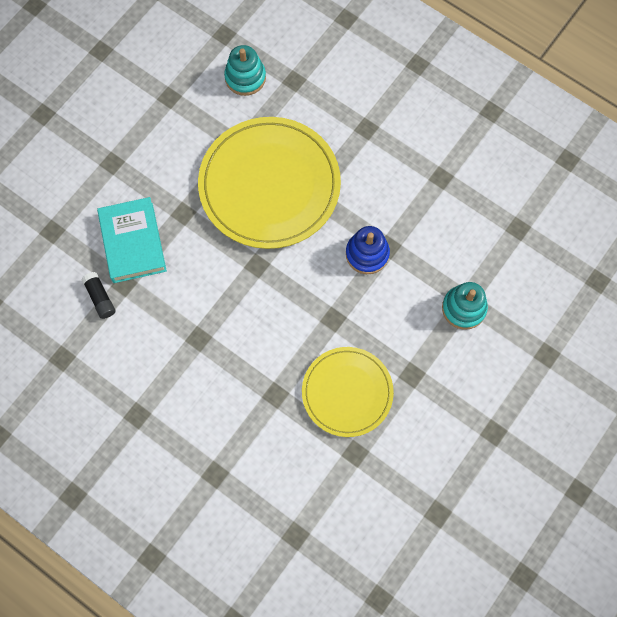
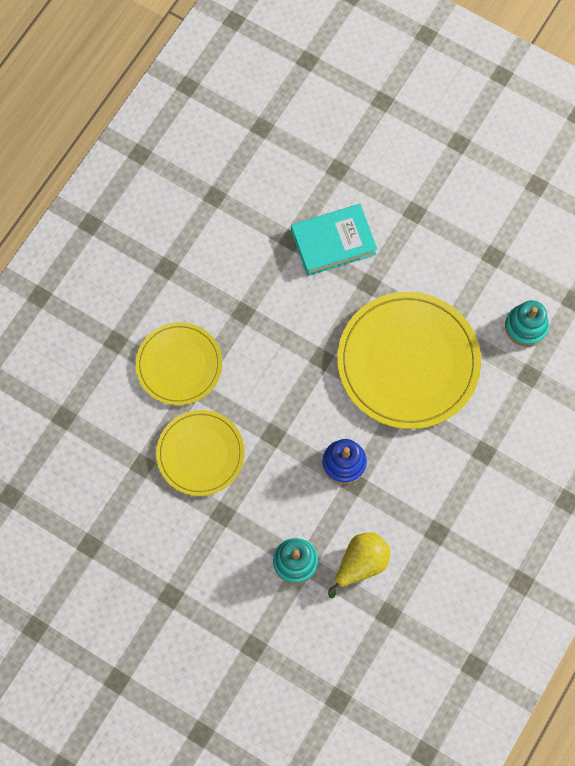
camera: 85 degrees right, 0 degrees up
(100, 298) = (275, 221): black glue stick -> none
(248, 408) = (179, 365): none -> yellow plate
(468, 248) = (361, 564): none -> yellow pear

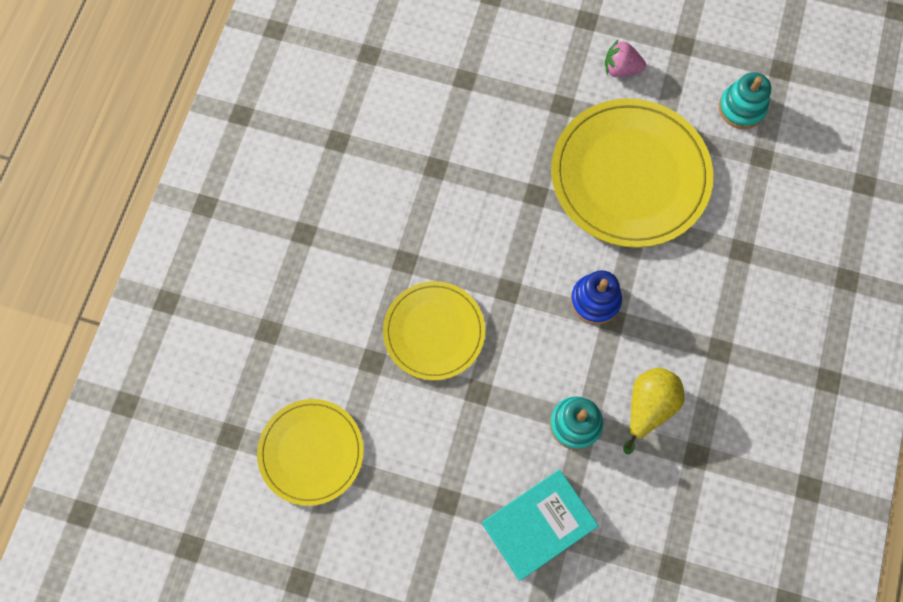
camera: 15 degrees left, 0 degrees up
(179, 365) = (382, 241): yellow plate -> yellow plate (311, 452)
(333, 242) = (511, 71): turquoise book -> turquoise book (538, 525)
(430, 264) = (621, 69): none -> pink strawberry

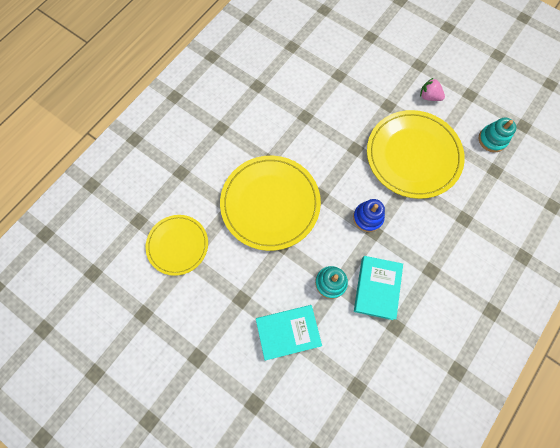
camera: 20 degrees right, 0 degrees up
(434, 331) = (270, 203): yellow plate -> yellow plate, size x1.65
(648, 407) = (377, 288): yellow pear -> turquoise book

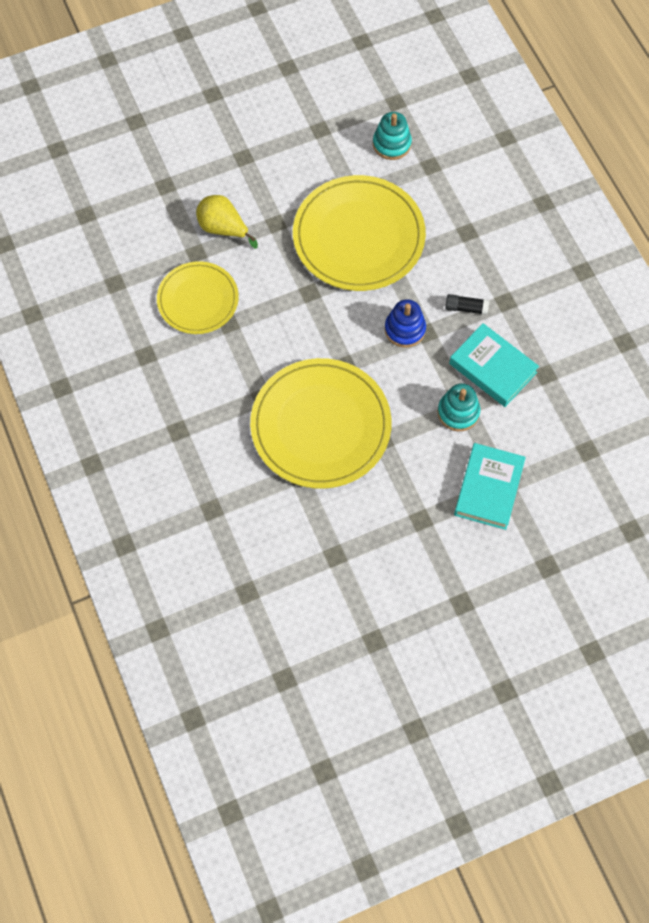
camera: 60 degrees left, 5 degrees down
(178, 245) = (309, 559): yellow plate -> yellow plate (198, 300)
(364, 80) = (223, 228): none -> yellow pear
(409, 247) = (466, 308): none -> black glue stick
(429, 96) = (293, 173): pink strawberry -> none

